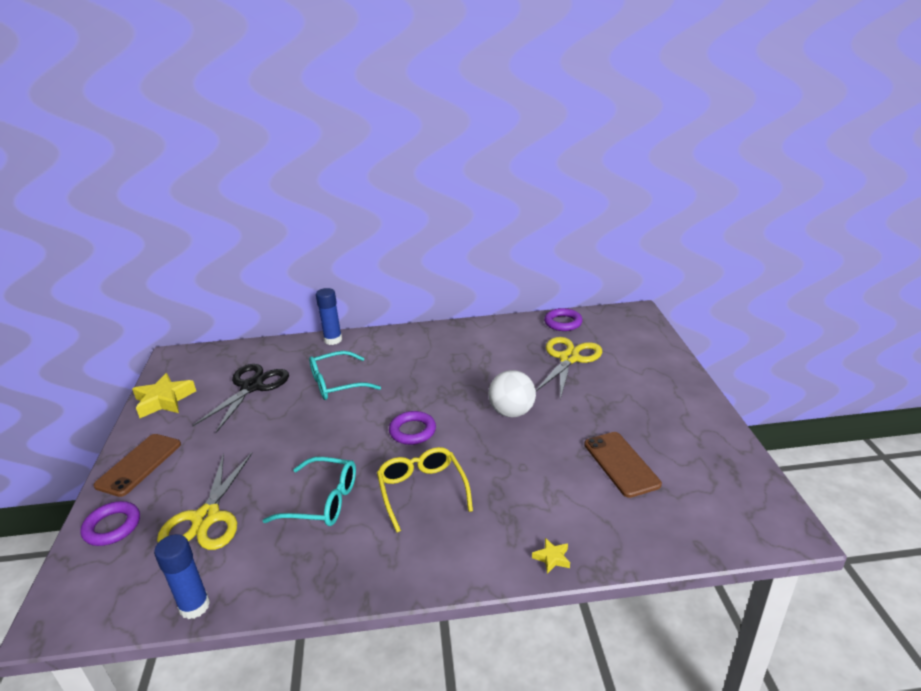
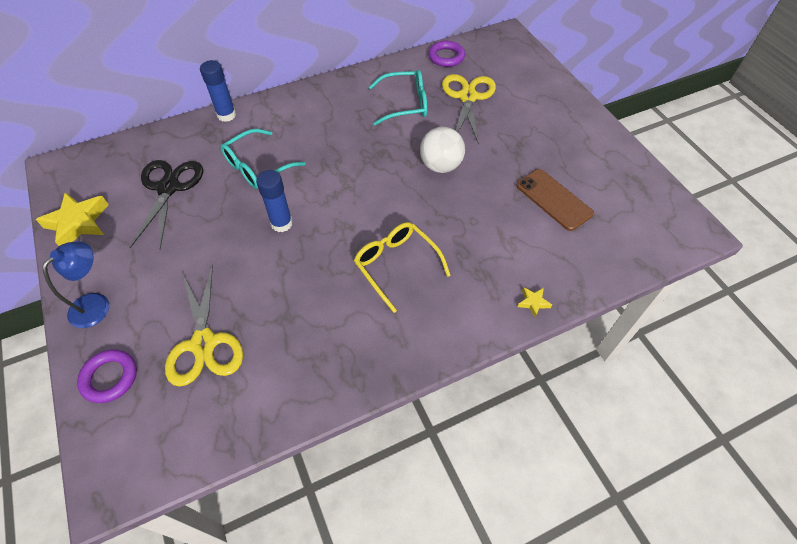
camera: 20 degrees left, 25 degrees up
(139, 464) = (96, 303): brown phone -> blue lamp
(194, 606) = (244, 433): blue glue stick -> blue glue stick (281, 223)
(322, 501) = (309, 298): turquoise glasses -> turquoise glasses (405, 104)
(412, 431) = (358, 205): purple ring -> none

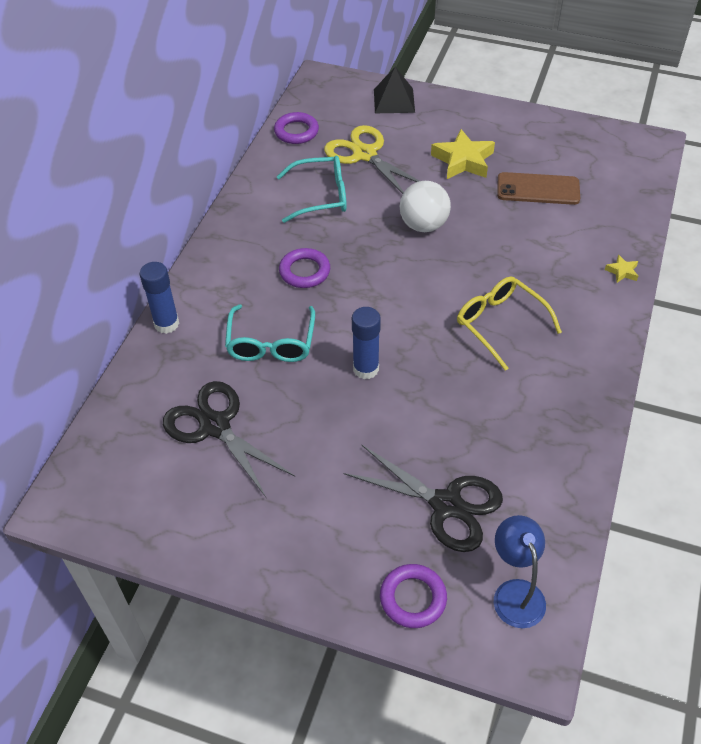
camera: 45 degrees left, 5 degrees down
(78, 223) = (174, 527): yellow star -> yellow star (463, 161)
(96, 303) = (307, 565): blue lamp -> blue lamp (515, 592)
(204, 343) = (446, 504): yellow scissors -> black scissors
(332, 140) = (304, 271): none -> purple ring
(396, 265) = (500, 324): yellow glasses -> yellow glasses turned 45 degrees clockwise
(405, 104) = (321, 196): turquoise glasses -> turquoise glasses turned 45 degrees clockwise
(535, 76) = (394, 100): none -> black pyramid

